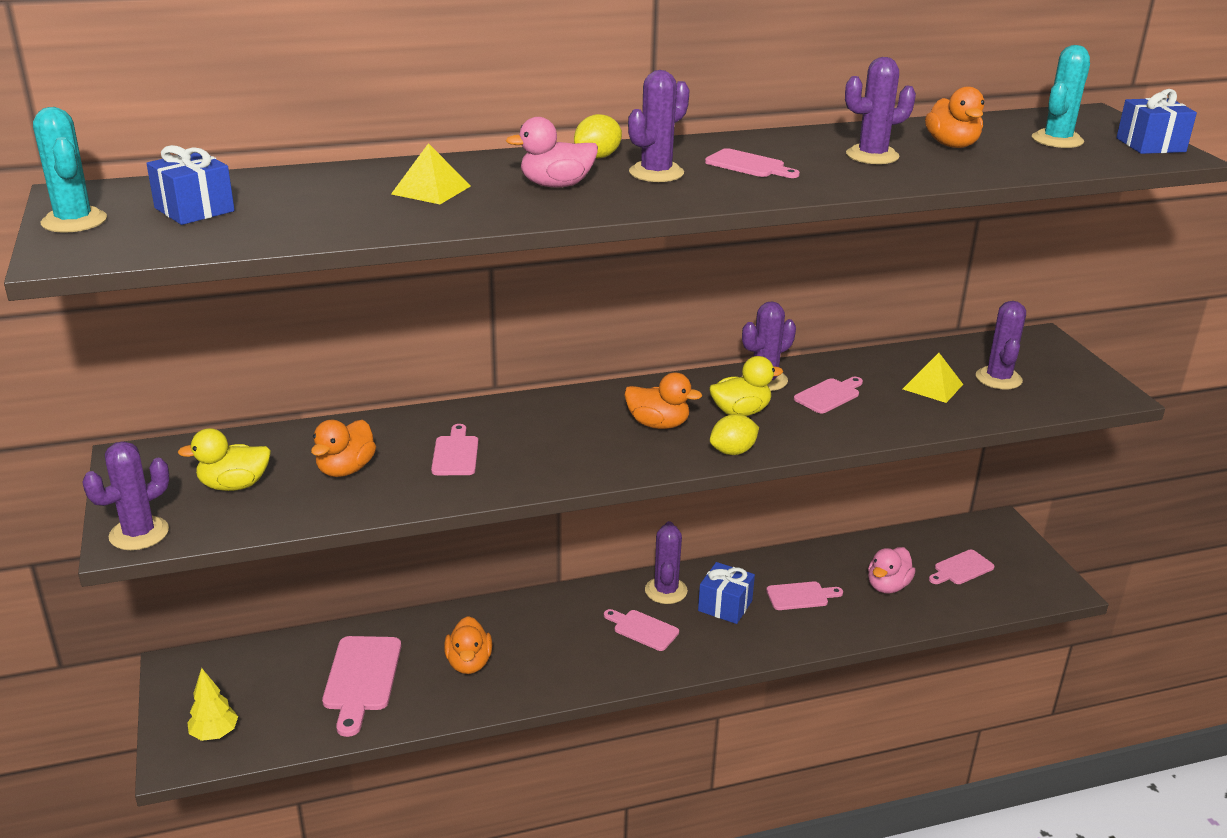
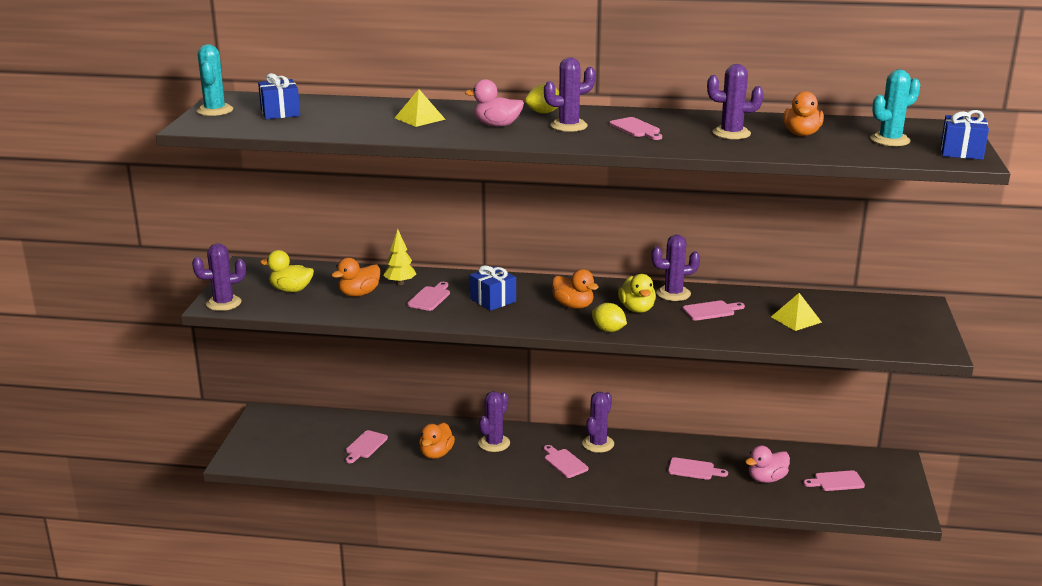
camera: 25 degrees right, 5 degrees down
(215, 734) = (263, 453): yellow tree -> yellow tree (400, 283)
(362, 678) = (365, 446): pink cutting board -> pink cutting board, size x0.61
(725, 606) = (633, 462): blue gift -> blue gift (493, 300)
(733, 451) = (608, 330): yellow lemon -> yellow lemon turned 45 degrees clockwise
(740, 412) = (637, 309): yellow duck -> yellow duck turned 75 degrees clockwise
(998, 378) = (854, 324): purple cactus -> purple cactus (494, 443)

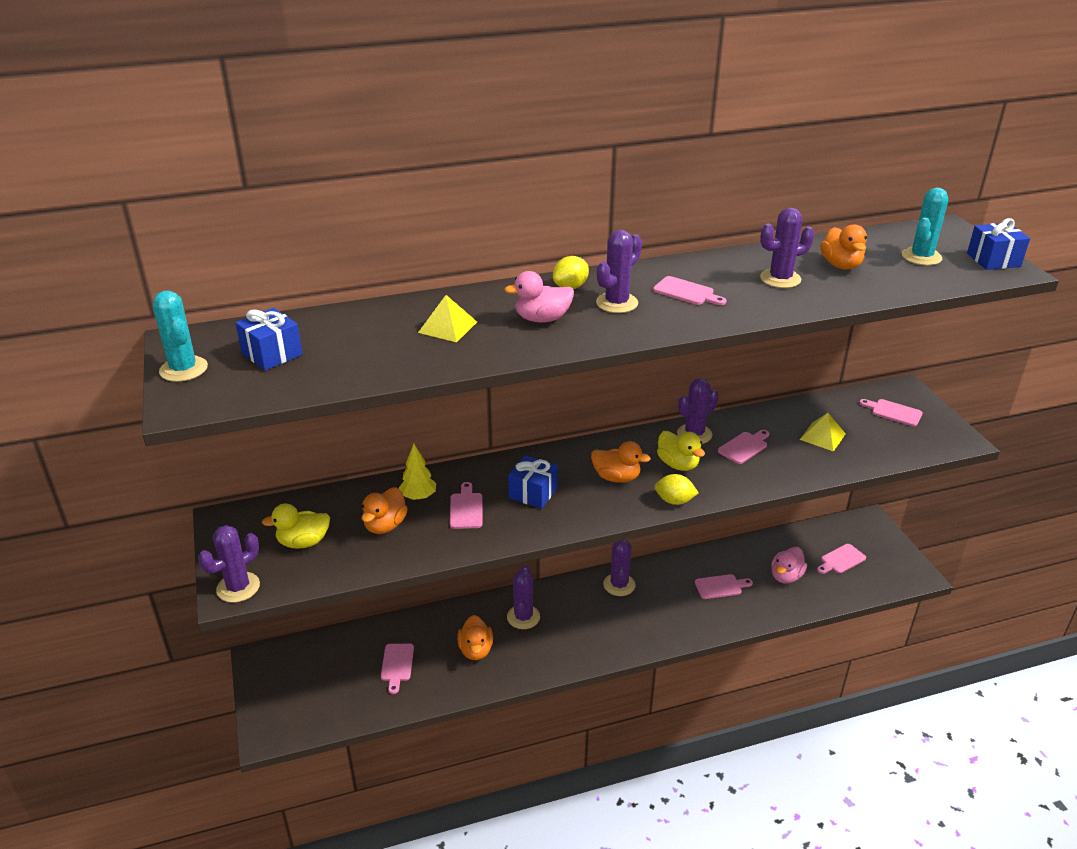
camera: 25 degrees left, 10 degrees up
(564, 462) = (603, 618): pink cutting board -> pink cutting board (893, 412)

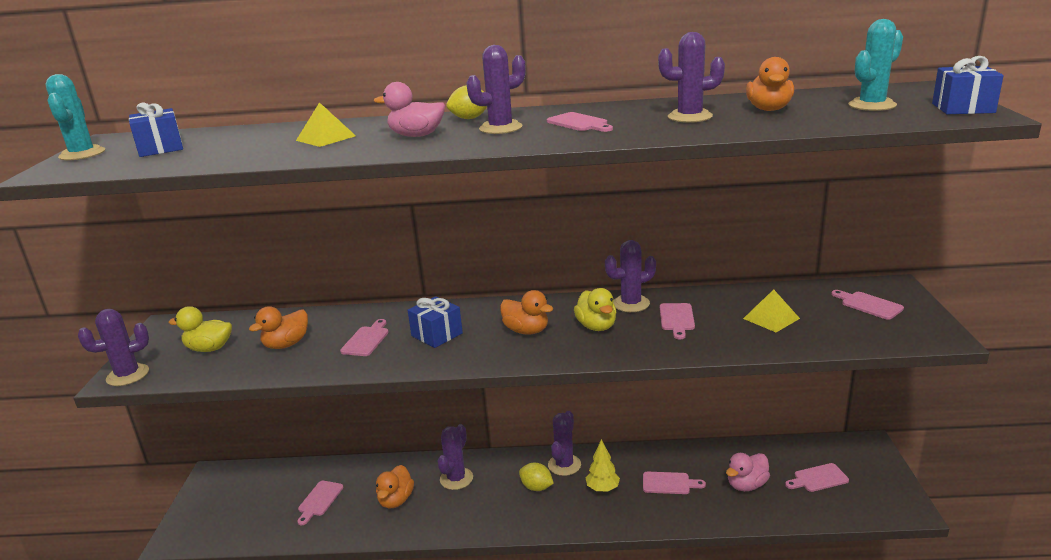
camera: 20 degrees right, 10 degrees down
(418, 497) = (333, 326): yellow tree -> yellow tree (602, 488)
(674, 501) = (571, 356): yellow lemon -> yellow lemon (536, 487)
(744, 447) = (677, 319): pink cutting board -> pink cutting board turned 120 degrees clockwise

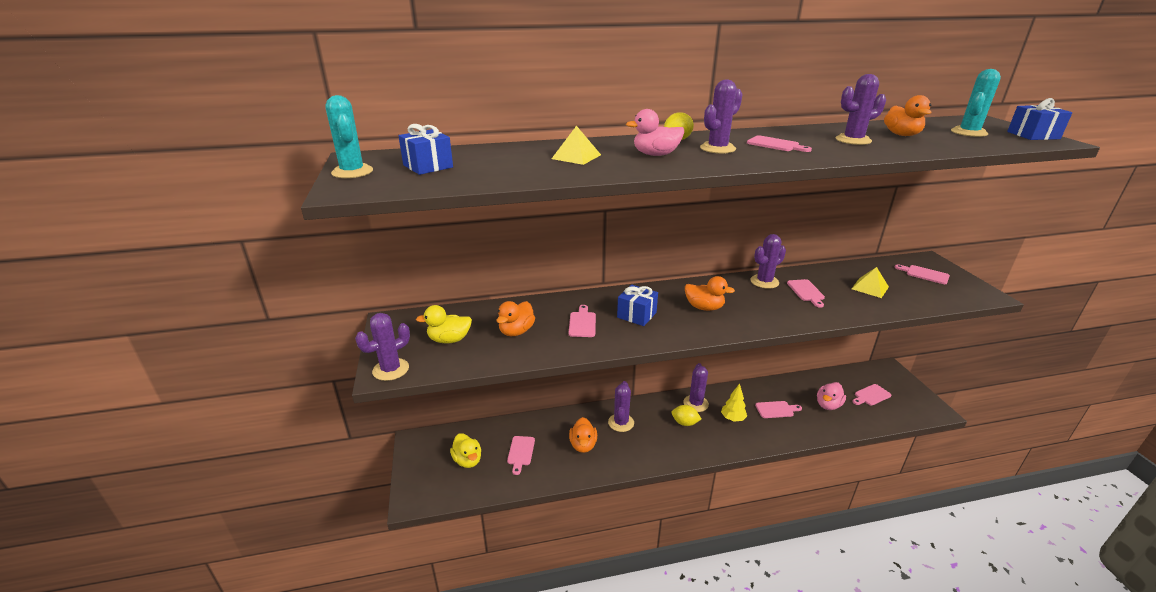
camera: 15 degrees left, 5 degrees up
(596, 326) = (754, 301): yellow duck -> yellow duck (467, 460)

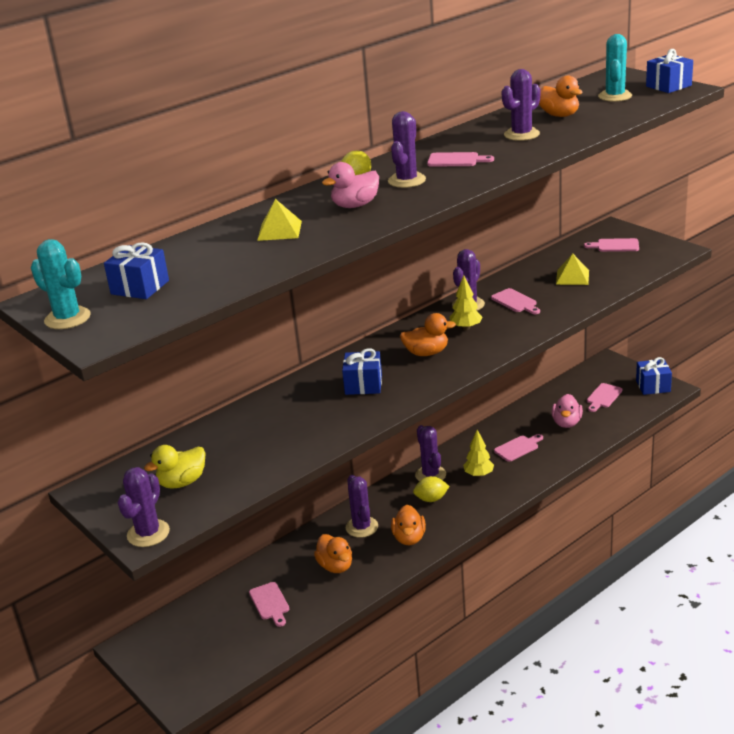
camera: 25 degrees left, 0 degrees up
(467, 460) = (213, 637): yellow duck -> none
(516, 331) = (249, 447): orange duck -> orange duck (409, 538)
(582, 323) = (313, 413): pink cutting board -> none
(750, 299) = (466, 328): none -> yellow tree
(921, 403) = (653, 386): none -> blue gift

